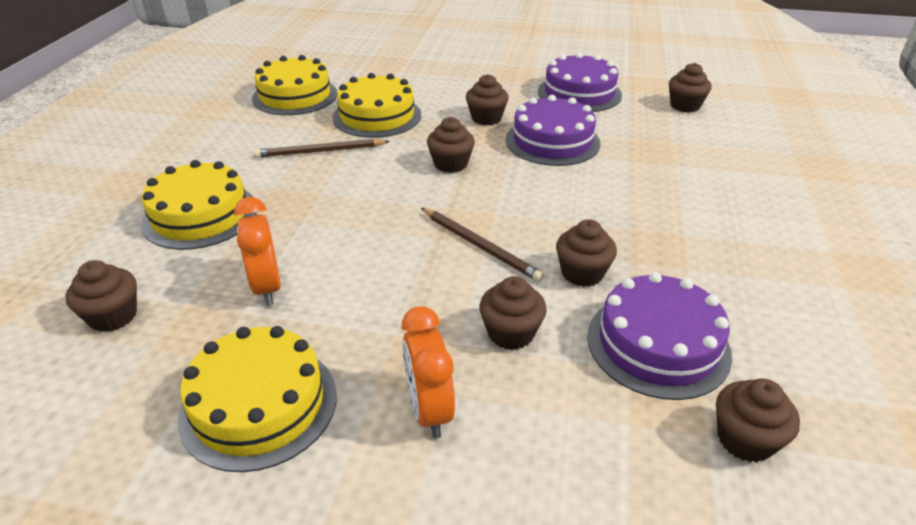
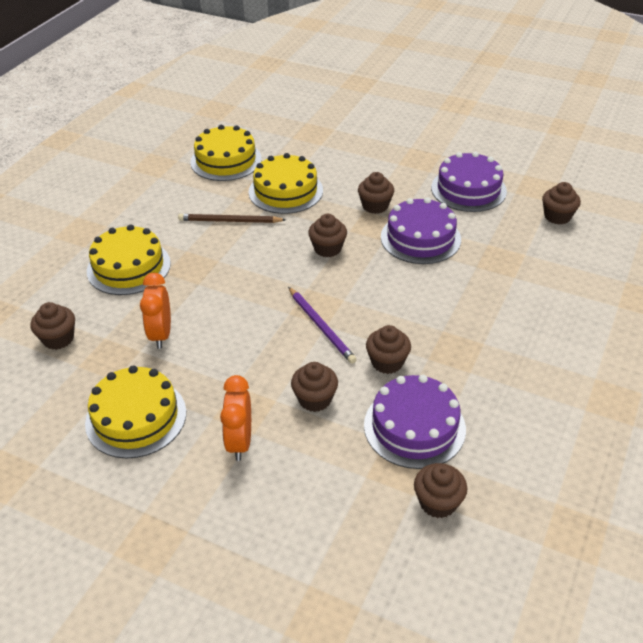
camera: 15 degrees right, 5 degrees up
(480, 246) = (321, 327): brown pencil -> purple pencil

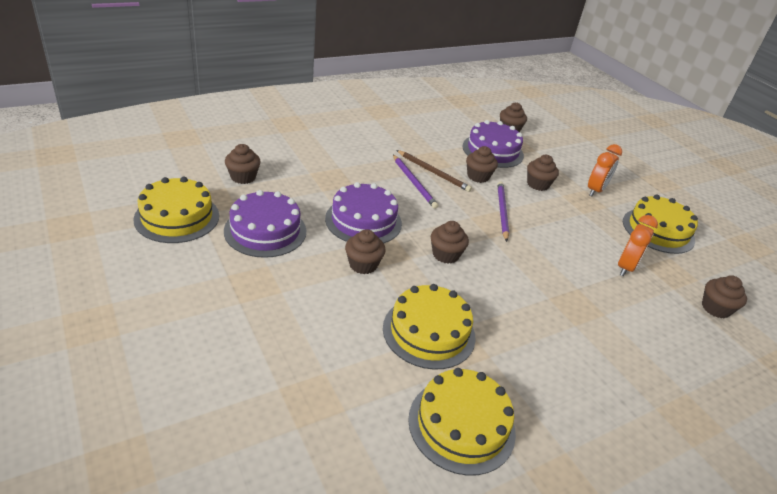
camera: 150 degrees left, 5 degrees down
(129, 267) = (640, 340): yellow cake -> yellow cake (177, 217)
(229, 221) = (514, 332): brown pencil -> brown pencil (433, 172)
(434, 306) = (414, 183): none -> purple pencil

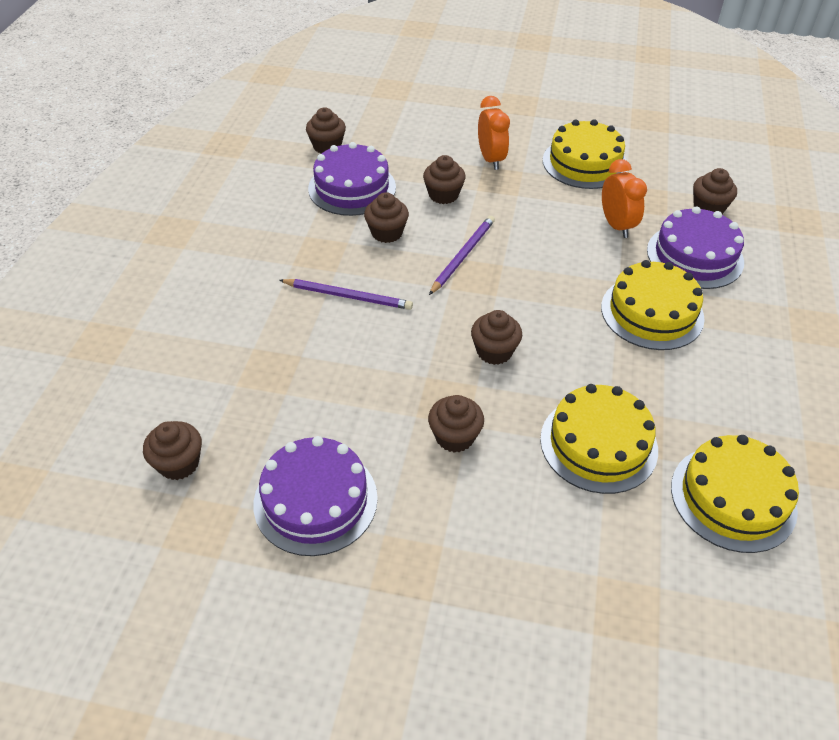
camera: 45 degrees left, 10 degrees up
(177, 217) = (202, 589): yellow cake -> yellow cake (652, 312)
(363, 221) = (378, 388): purple cake -> purple cake (694, 256)
(433, 172) = (344, 266): brown pencil -> none
(502, 211) = (463, 256): purple pencil -> purple pencil turned 75 degrees clockwise

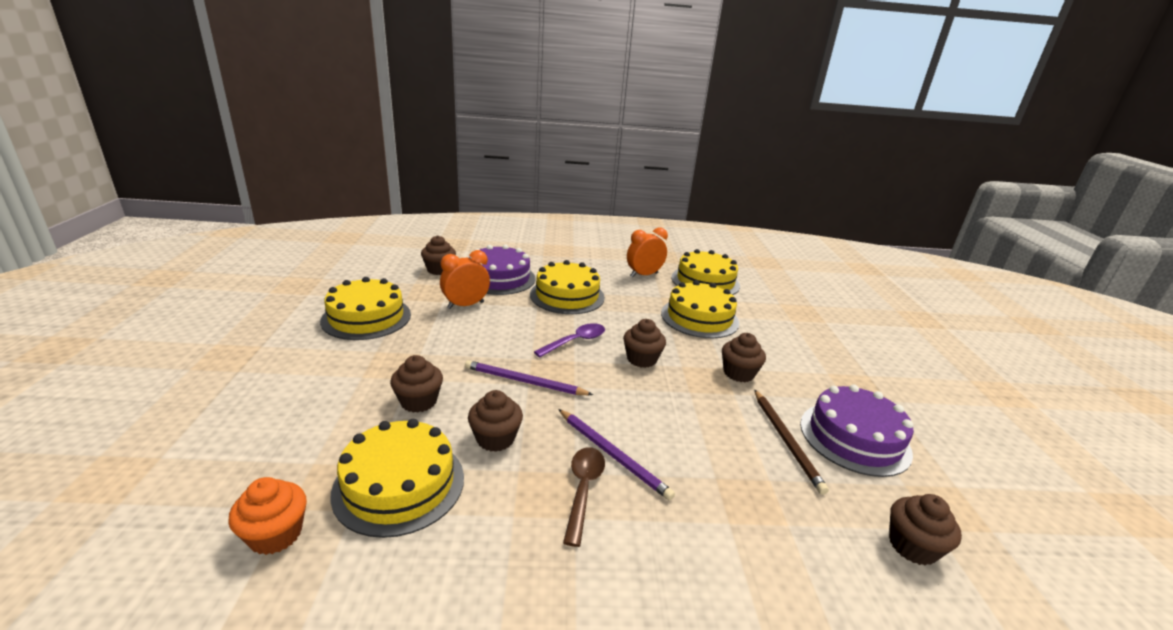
camera: 105 degrees left, 20 degrees down
(316, 272) = (583, 490): none -> brown spoon
(327, 146) = (275, 534): brown cupcake -> orange cupcake
(329, 431) = (786, 441): none -> brown pencil
(348, 296) = (613, 455): purple pencil -> purple pencil turned 135 degrees clockwise
(352, 188) = (399, 484): purple cake -> yellow cake
(491, 159) = (349, 372): orange clock -> orange clock (644, 275)
(535, 302) = (575, 341): none -> purple spoon

